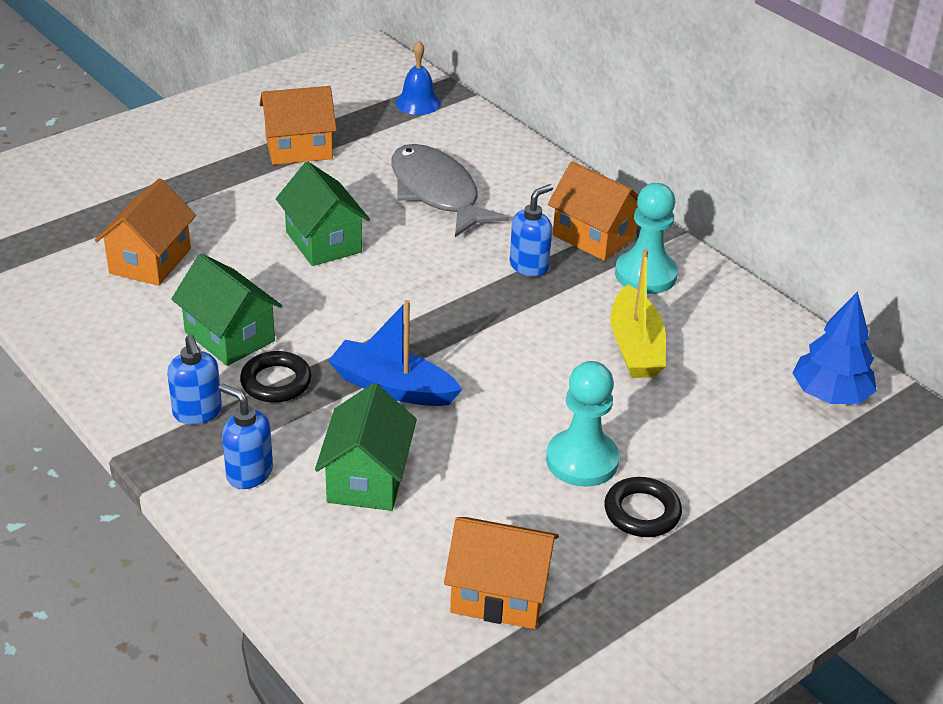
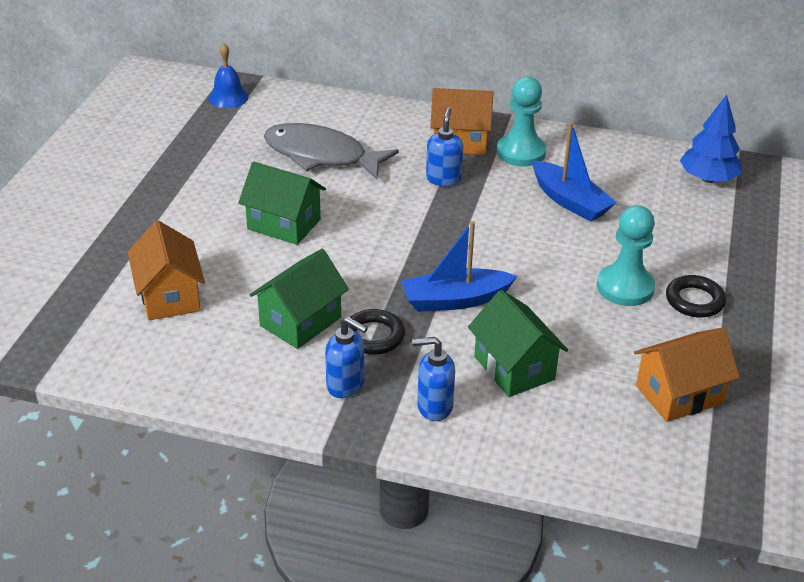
camera: 35 degrees left, 0 degrees up
(229, 336) = (300, 321): green house -> green house turned 60 degrees counterclockwise
(299, 149) = (180, 165): orange house -> none
(635, 347) = (570, 201): yellow boat -> blue boat

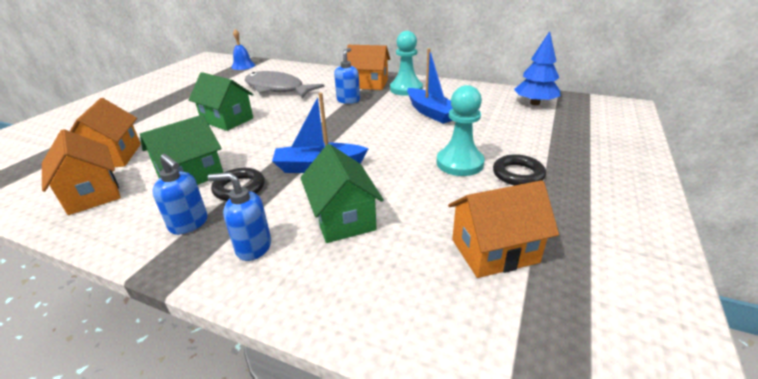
camera: 10 degrees right, 5 degrees down
(195, 354) = (92, 194): none -> orange house

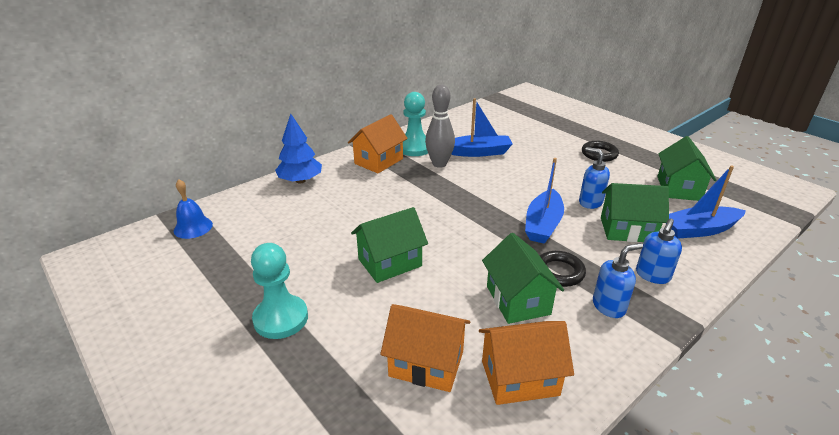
camera: 65 degrees left, 0 degrees up
(277, 89) = (326, 215): grey fish -> none
(348, 100) = (411, 181): blue soap dispenser -> blue soap dispenser (590, 202)
(385, 281) = (700, 230): none -> blue boat
(389, 103) = (439, 164): none -> grey bowling pin
(459, 163) = (573, 167): turquoise pawn -> turquoise pawn (281, 318)
(494, 251) = (678, 188): orange house -> green house
(534, 103) = (498, 113): blue tree -> blue tree (300, 181)

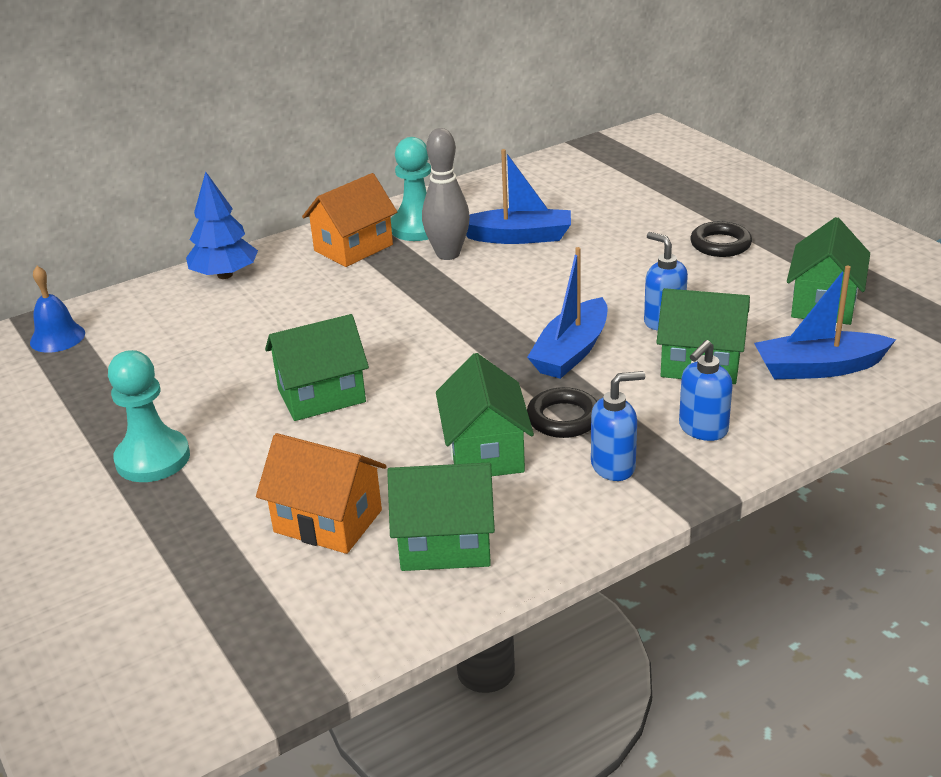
camera: 10 degrees right, 0 degrees up
(519, 378) = (445, 544): orange house -> green house

